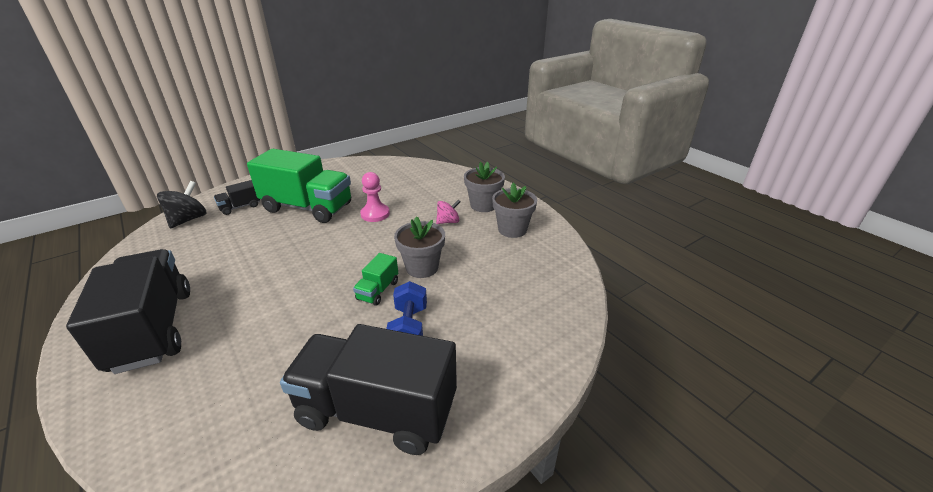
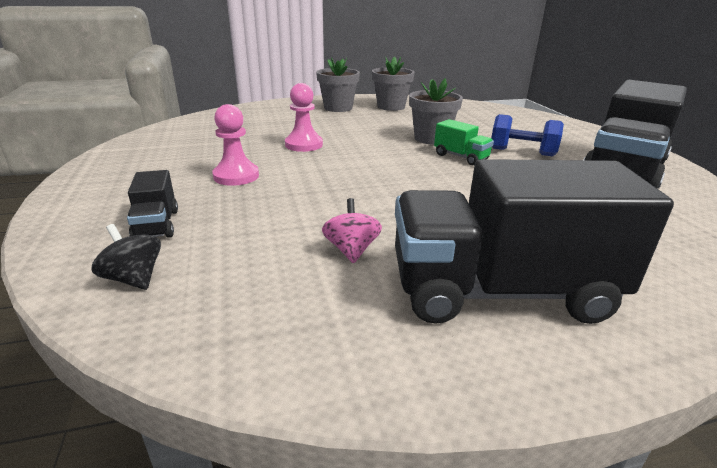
camera: 70 degrees left, 5 degrees down
(188, 219) = (134, 279): black spinning top -> black spinning top, size x0.65
(308, 208) = (236, 176): green truck -> pink pawn
(448, 221) = (355, 121): pink spinning top -> pink spinning top (351, 250)

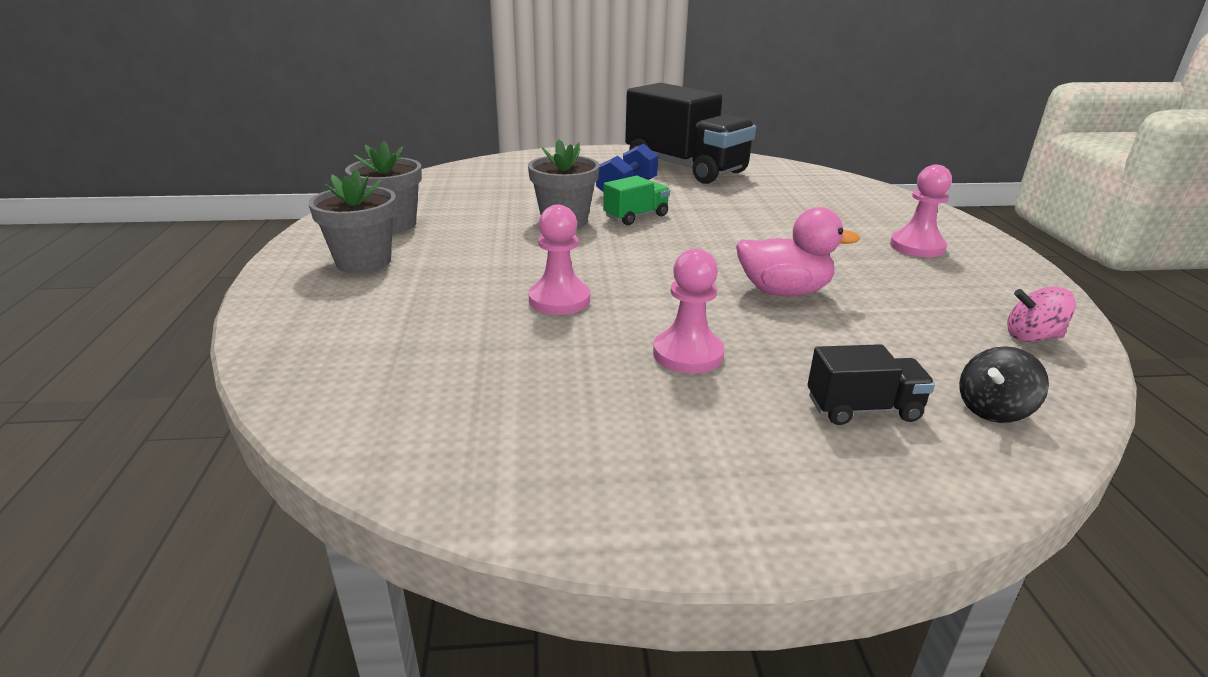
camera: 80 degrees left, 0 degrees up
(336, 207) = (783, 292): none -> pink duck
(351, 250) = (878, 292): pink spinning top -> pink spinning top (1032, 337)
(500, 291) = (917, 247): black truck -> pink pawn

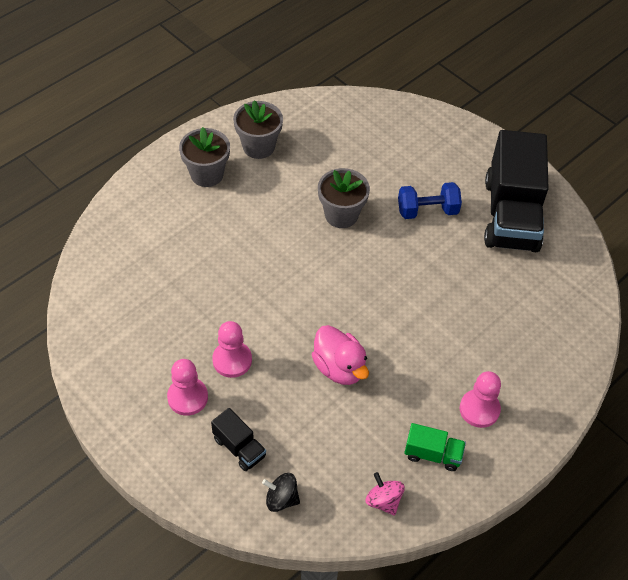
camera: 50 degrees right, 25 degrees up
(559, 300) = (240, 279): pink pawn -> pink pawn (187, 397)
(636, 216) = (384, 243): green truck -> green truck (433, 454)

